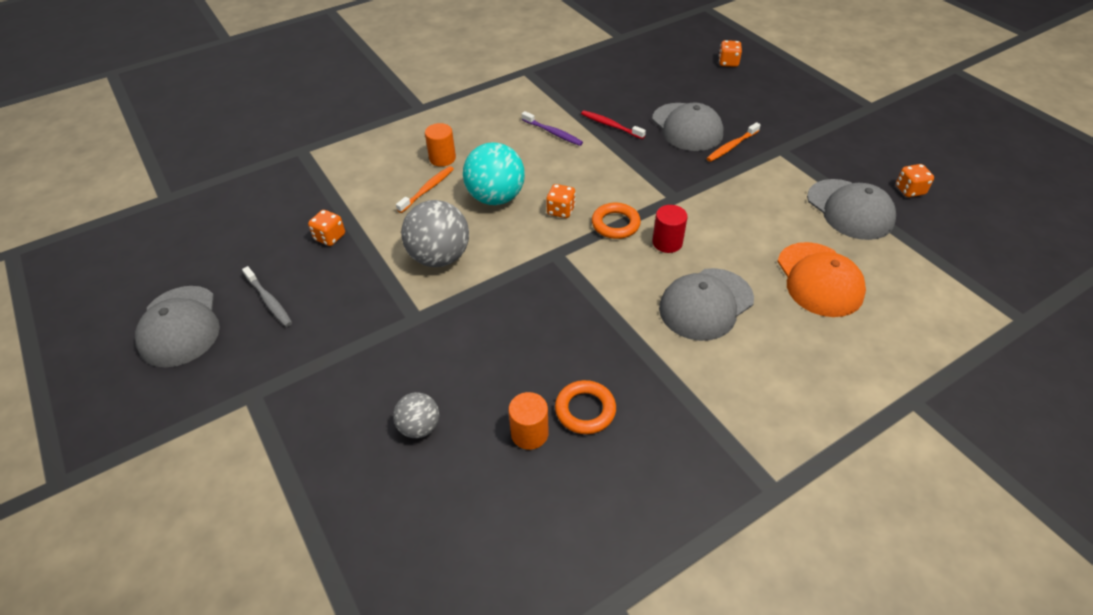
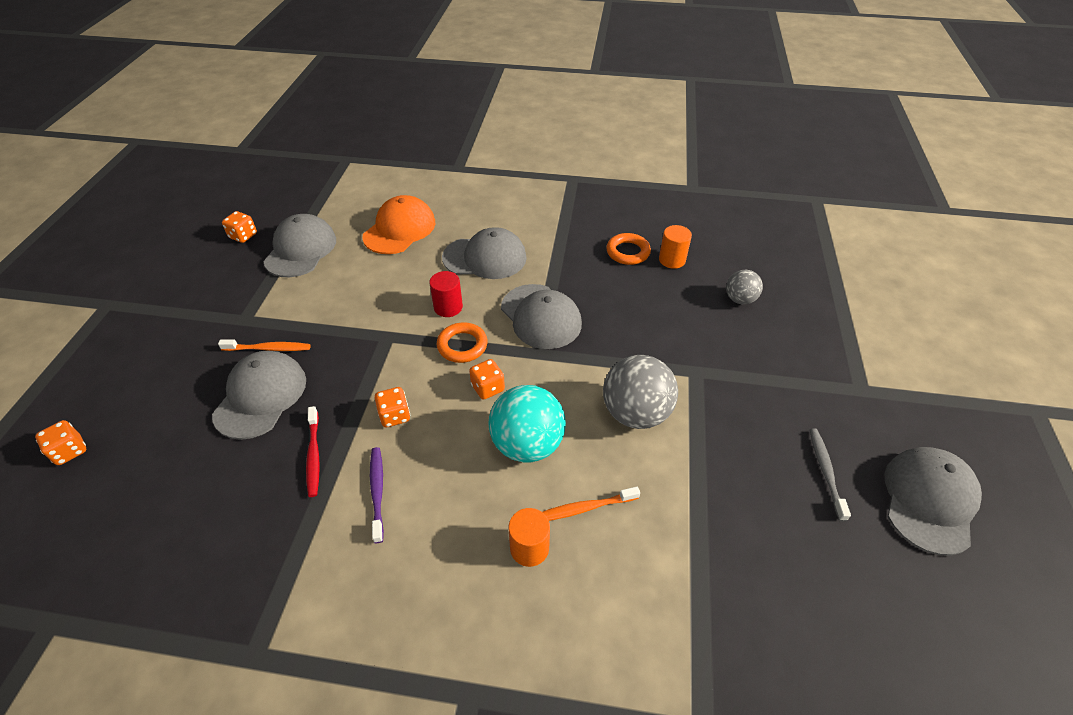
camera: 140 degrees left, 0 degrees up
(330, 237) = (731, 514): orange dice -> orange dice (395, 416)
(587, 282) = (541, 316): none -> grey cap

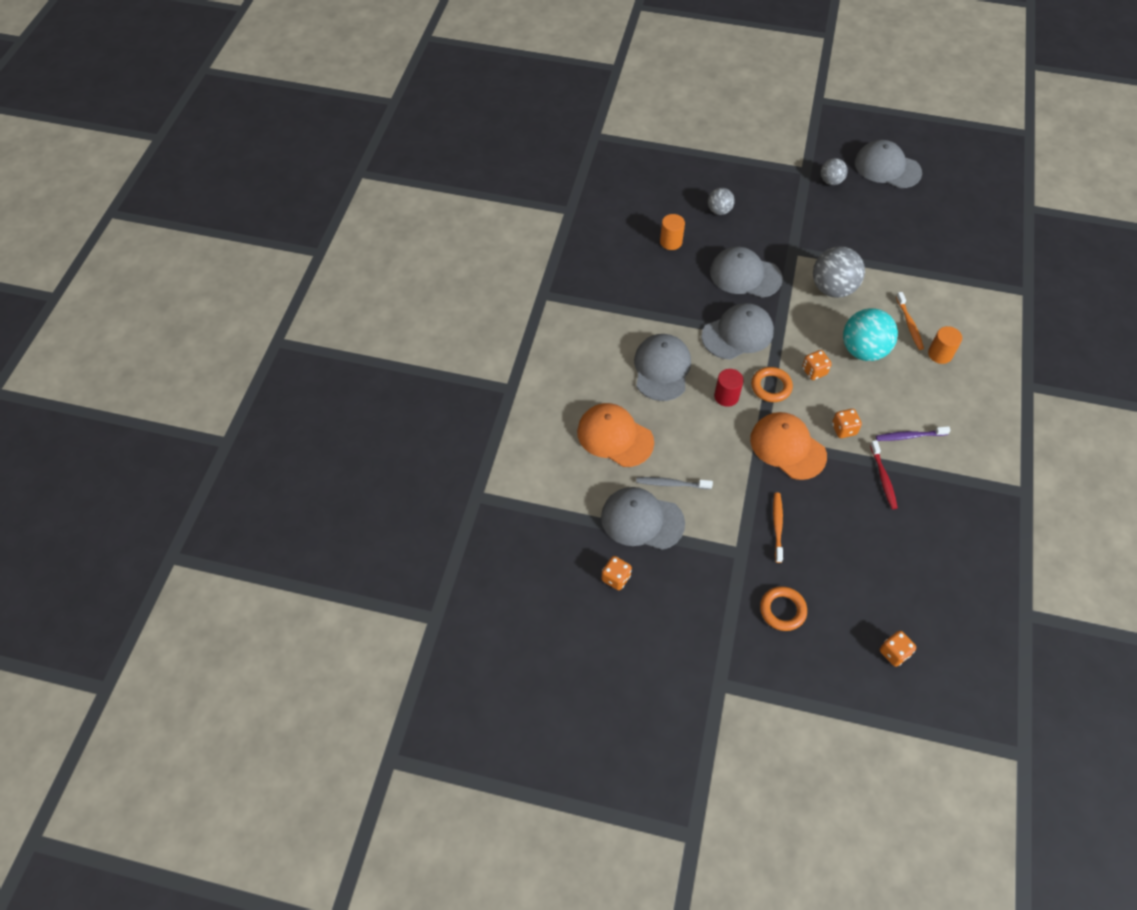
camera: 85 degrees left, 10 degrees up
(261, 396) = (830, 523): grey cap -> grey cap (745, 275)
(314, 455) = (883, 478): red toothbrush -> red toothbrush turned 90 degrees clockwise
(373, 359) = (787, 447): none -> orange cap
(628, 252) = (659, 268): orange ring -> orange ring (782, 610)
(825, 472) = (871, 205): grey toothbrush -> grey toothbrush (671, 484)
(854, 419) = (831, 181): none -> grey ball

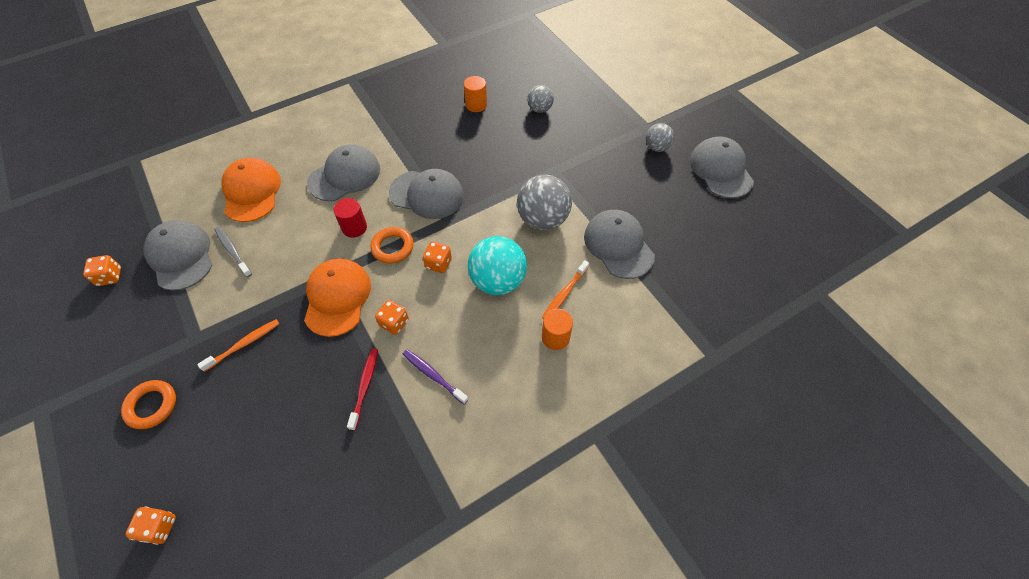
camera: 45 degrees right, 0 degrees up
(745, 275) = (492, 162): grey cap -> grey cap (618, 245)
(883, 478) = (365, 386): red toothbrush -> red toothbrush turned 150 degrees clockwise

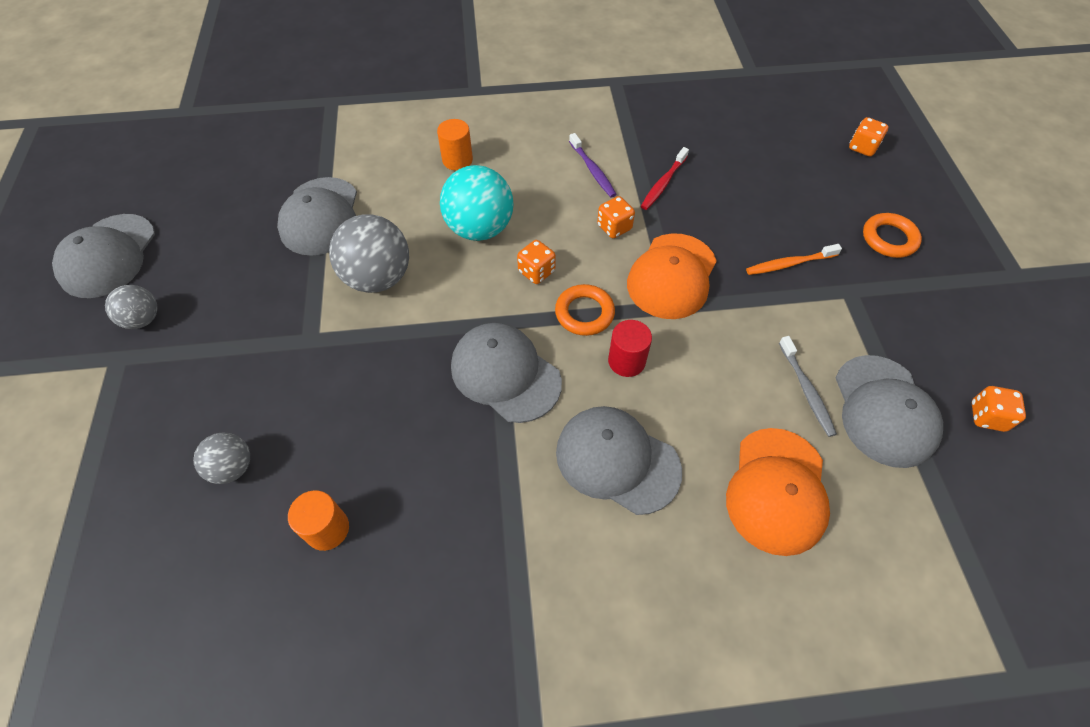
camera: 155 degrees left, 0 degrees up
(344, 176) = (617, 460): grey cap -> grey cap turned 45 degrees clockwise
(564, 294) = (419, 192): orange toothbrush -> none

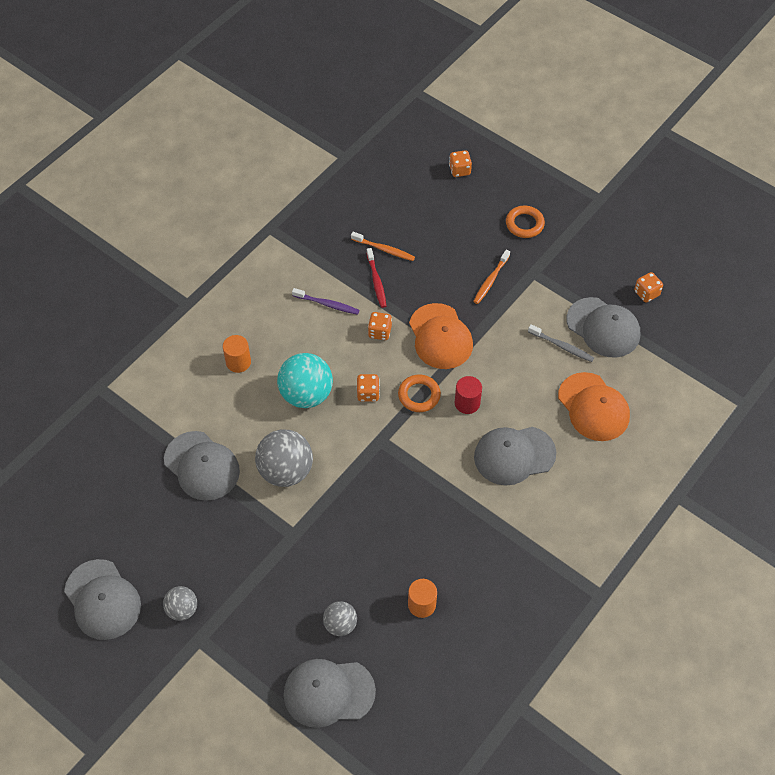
camera: 45 degrees left, 0 degrees up
(505, 374) = (416, 461): grey cap -> grey cap (328, 692)
(703, 163) = (384, 249): none -> orange toothbrush

